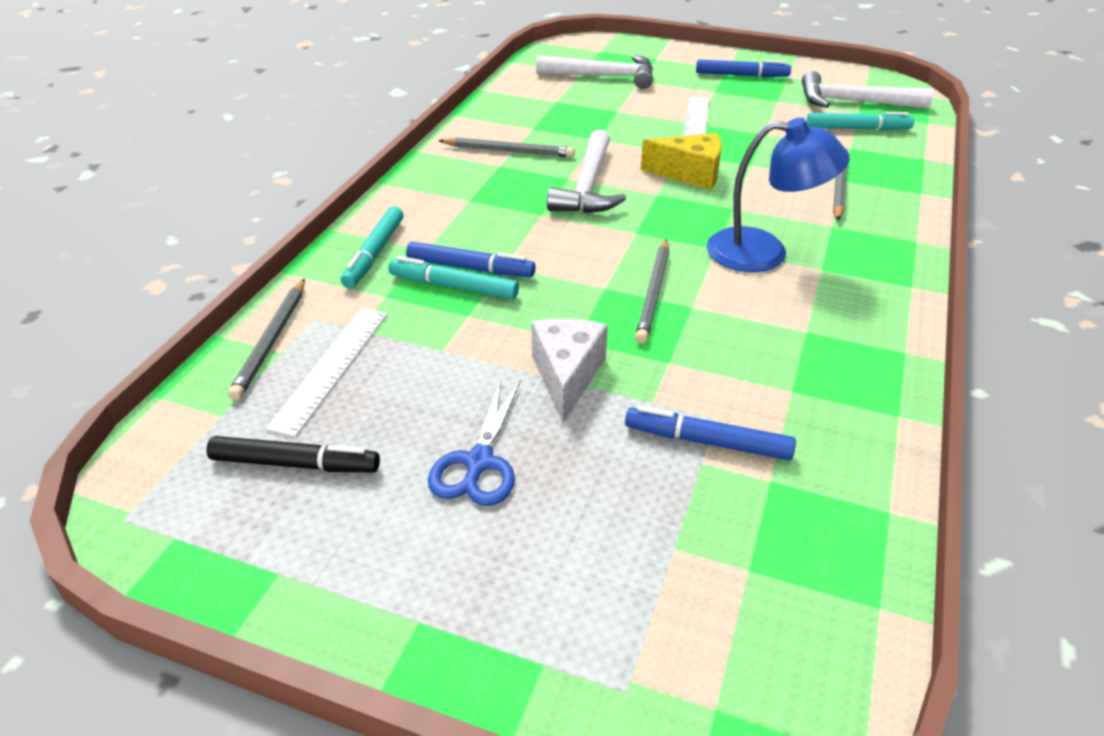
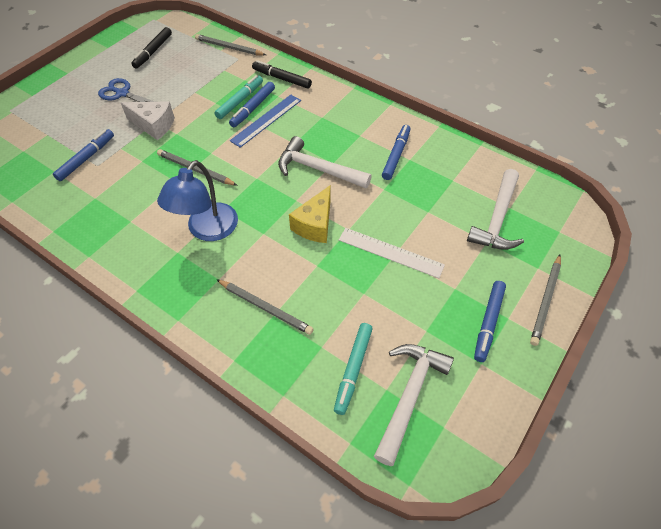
camera: 105 degrees right, 15 degrees up
(331, 368) = (201, 62): white ruler -> none
(374, 254) = (281, 78): turquoise marker -> black marker
(498, 248) = (266, 120): none -> blue ruler
(508, 151) = (378, 142): grey pencil -> grey pencil (546, 301)
(530, 136) = (396, 155): none -> blue marker

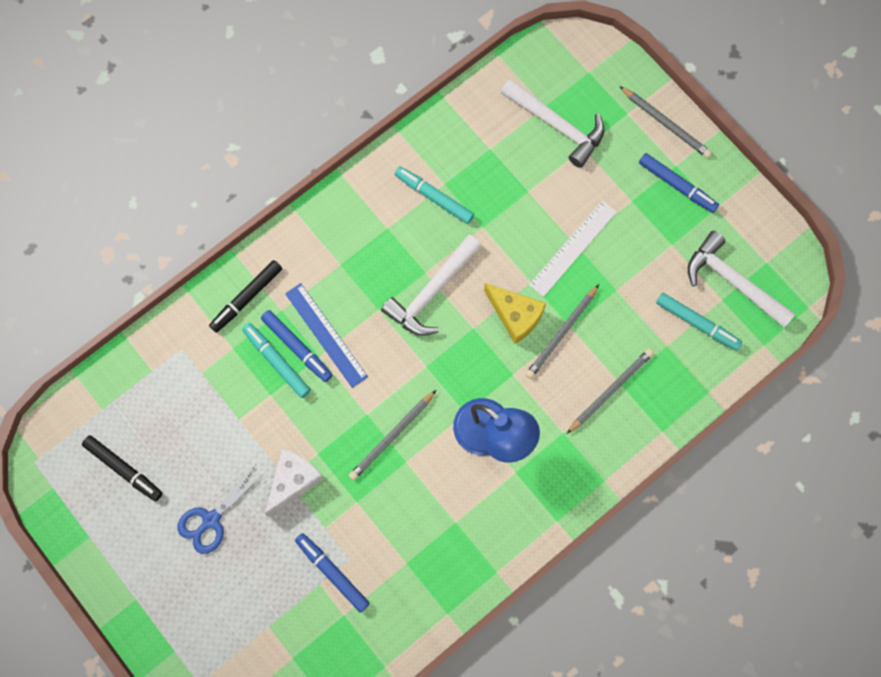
camera: 75 degrees left, 20 degrees up
(229, 48) = (151, 357): grey pencil -> grey pencil (562, 333)
(396, 155) = (434, 197): blue marker -> turquoise marker

